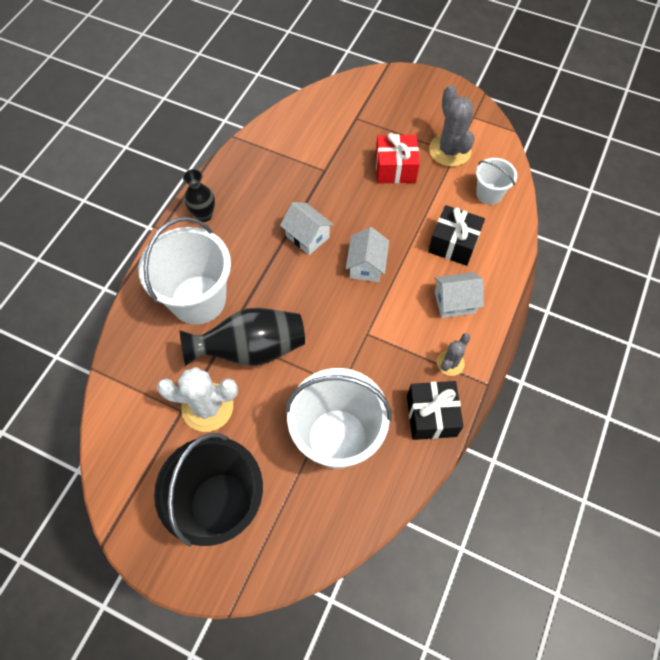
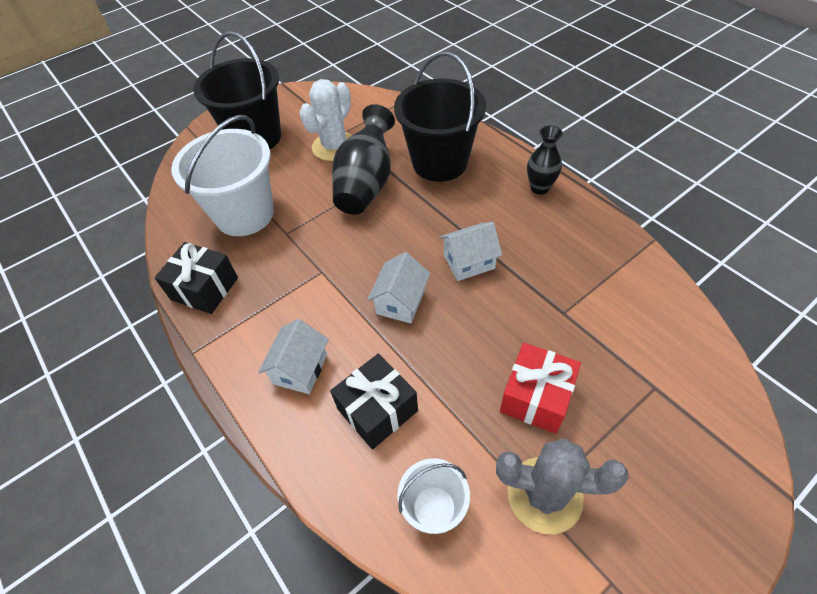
camera: 120 degrees right, 10 degrees down
(198, 299) = (440, 162): white bucket -> black bucket
(366, 265) = (400, 302): white house -> white house turned 75 degrees clockwise
(450, 363) = (238, 329): grey cactus -> none

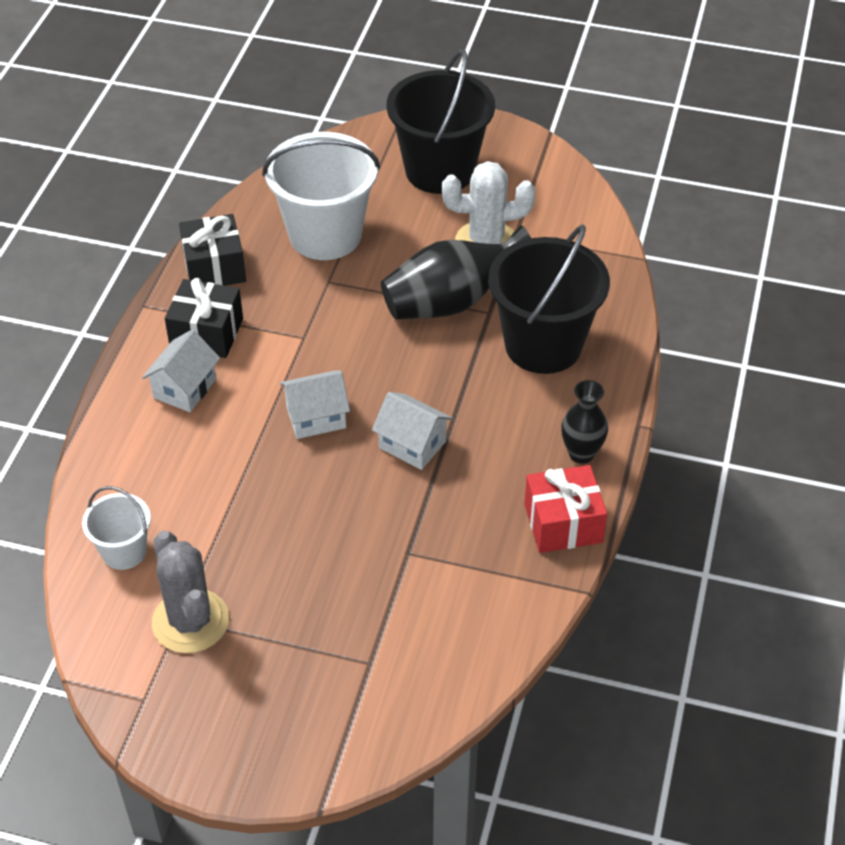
camera: 50 degrees right, 5 degrees down
(300, 369) = (185, 388): white house -> white house turned 45 degrees counterclockwise
(377, 410) = (185, 465): black gift -> black gift (206, 333)
(536, 397) = (286, 573): red gift -> red gift (563, 523)

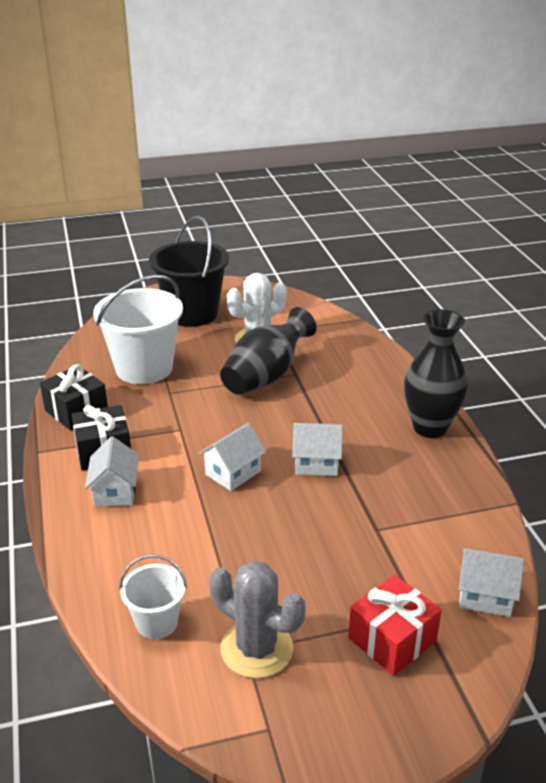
camera: 30 degrees left, 15 degrees down
(451, 677) = (485, 596): none -> white house
(543, 345) = (347, 379): black bucket -> none
(563, 523) = (459, 470): red gift -> red gift (392, 639)
(581, 453) = (430, 427): black vase -> black vase, size x1.74

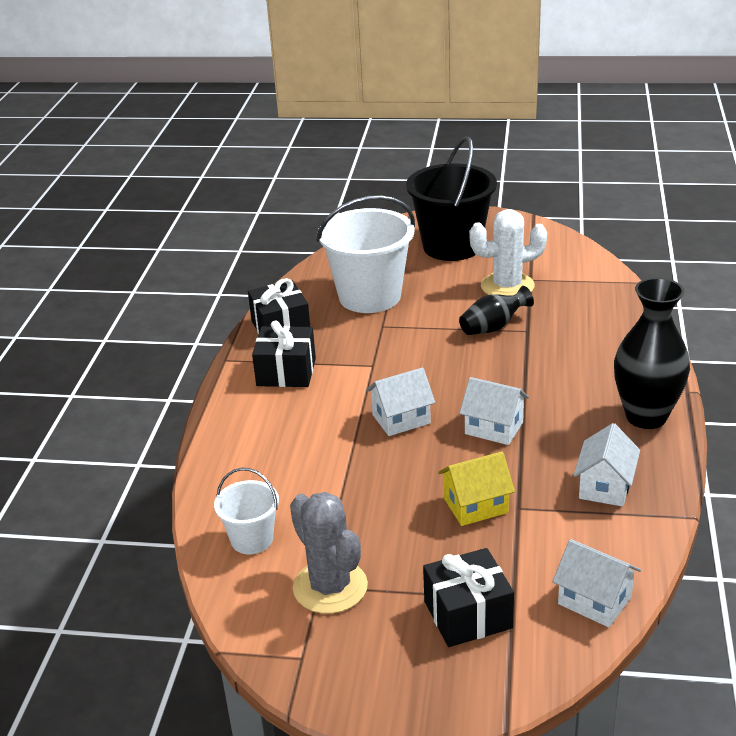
camera: 25 degrees right, 0 degrees up
(115, 491) = (277, 412): white house -> white house (605, 486)
(266, 376) = (493, 327): black vase -> black vase, size x0.58
(341, 536) = (476, 506): none -> yellow house
(392, 639) = (468, 614): red gift -> black gift

